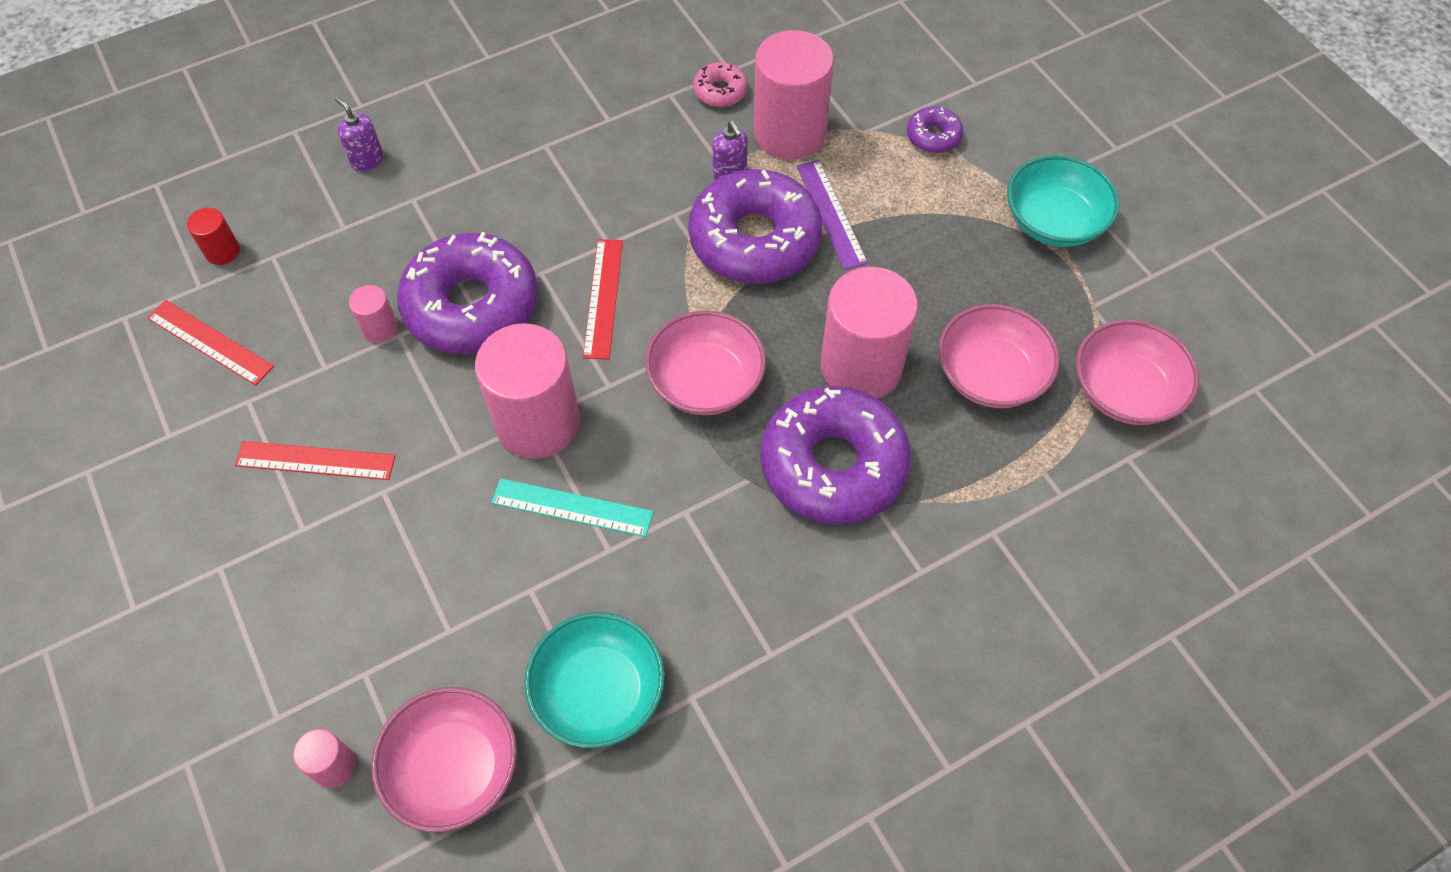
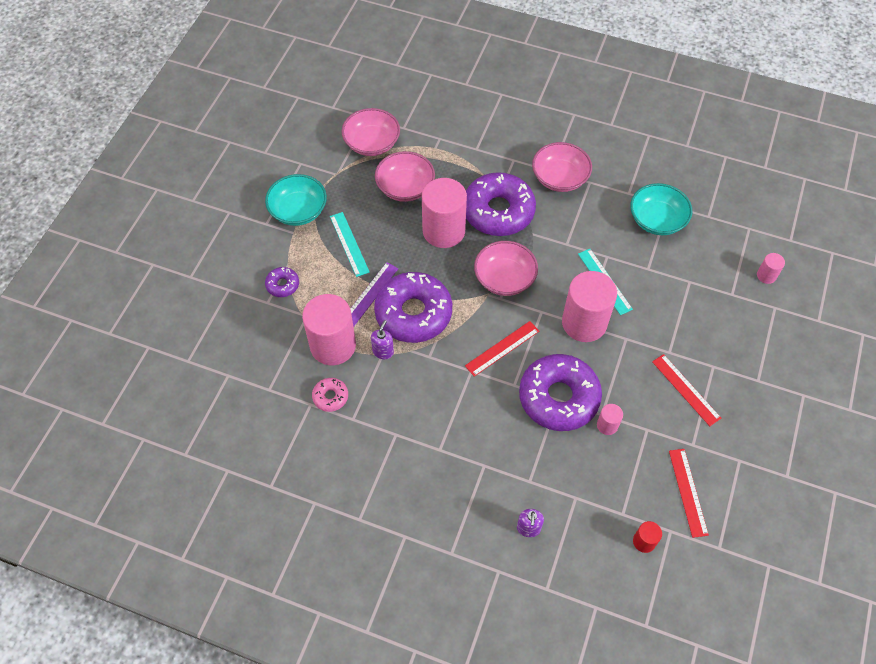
camera: 130 degrees left, 0 degrees up
(454, 769) = (726, 240): pink bowl -> pink bowl (559, 178)
(939, 242) = (349, 244): none -> turquoise ruler

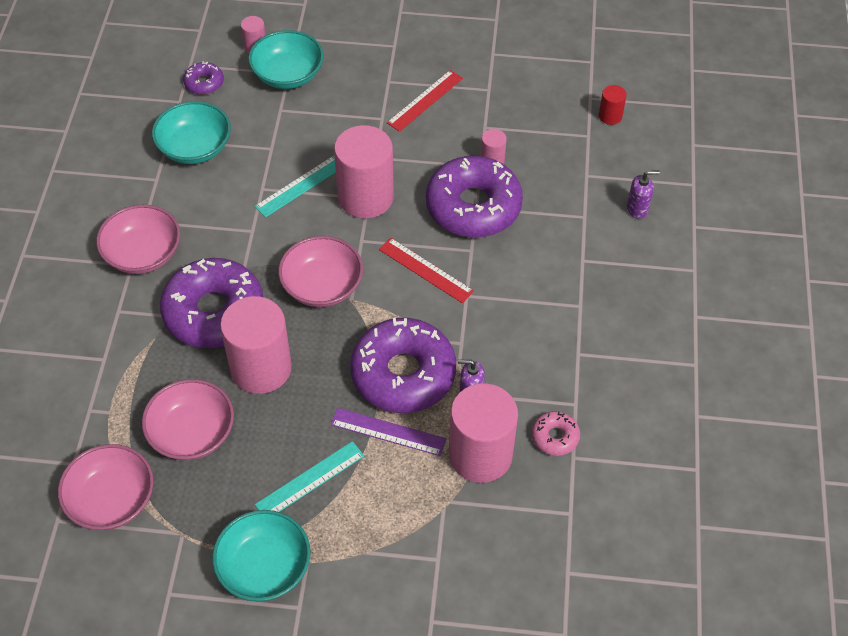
camera: 105 degrees left, 5 degrees down
(282, 285) = (403, 548): purple donut -> purple donut (204, 83)
(688, 492) = (543, 88): red ruler -> none
(730, 293) = (288, 74): none -> turquoise bowl

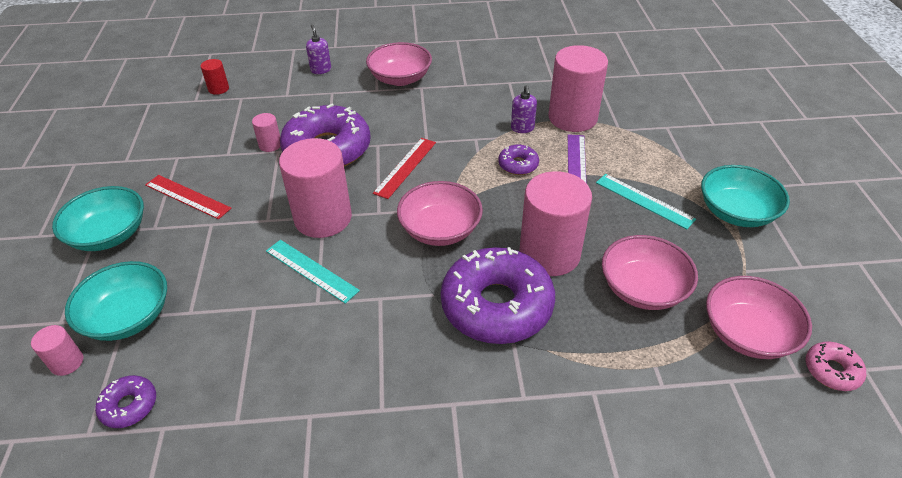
camera: 100 degrees left, 10 degrees down
(143, 254) = (434, 395): pink bowl -> pink bowl (400, 78)
(195, 147) = (252, 386): turquoise bowl -> turquoise bowl (109, 235)
(403, 374) = (518, 165): purple donut -> purple donut, size x0.44
(555, 437) = (540, 88): pink donut -> pink donut (831, 371)

